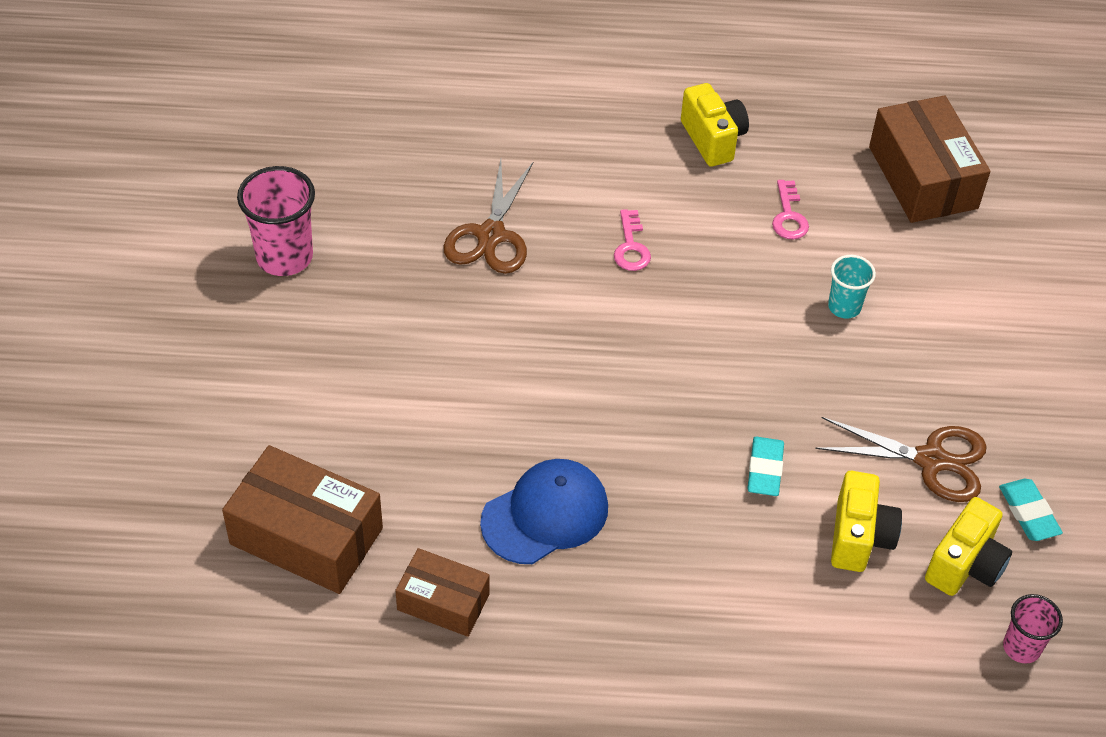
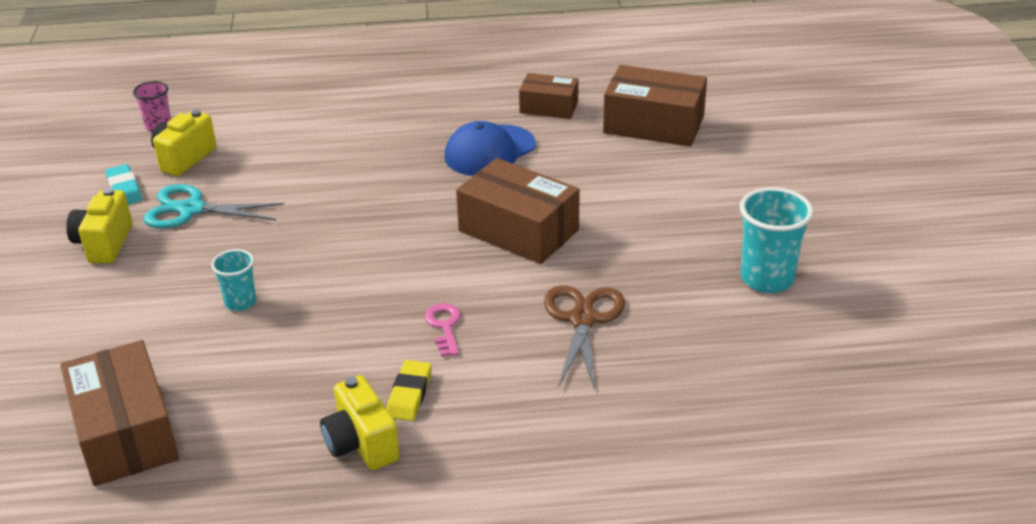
camera: 175 degrees right, 15 degrees down
(284, 257) = (767, 279): pink cup -> turquoise cup
(533, 365) = (518, 230): none -> brown box
(669, 179) = (409, 394): none -> yellow eraser
(765, 469) = (325, 190): turquoise eraser -> none
(789, 216) = (283, 374): pink key -> none
(859, 537) = (259, 164): yellow camera -> yellow camera (104, 244)
(931, 460) = (191, 209): brown scissors -> turquoise scissors

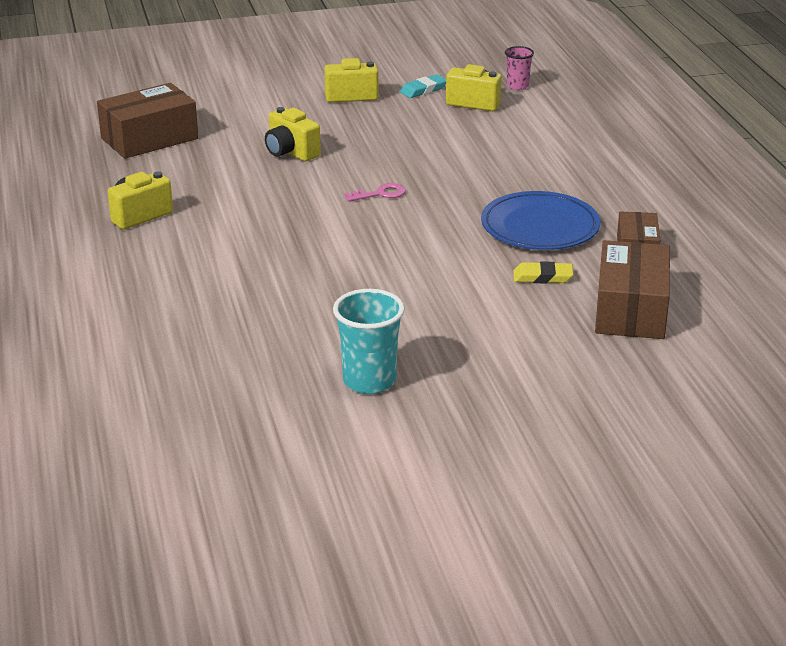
camera: 80 degrees right, 5 degrees down
(191, 209) = (404, 117): turquoise scissors -> none
(240, 302) = (291, 152): turquoise cup -> yellow camera
(409, 394) = (192, 226): yellow eraser -> yellow eraser (542, 277)
(444, 326) = (273, 231): pink key -> pink key (380, 194)
(489, 151) = (540, 227): blue cap -> blue plate
(518, 230) = (414, 251): brown box -> none
(582, 319) = (292, 290): brown scissors -> none

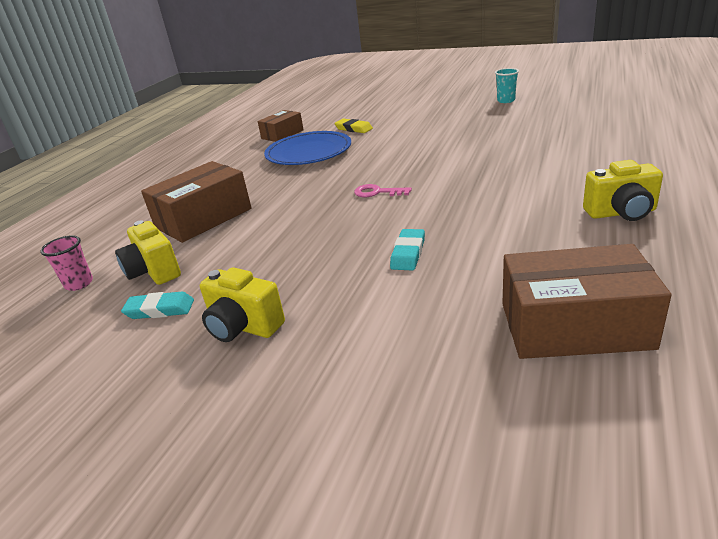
camera: 140 degrees left, 0 degrees up
(291, 152) = (408, 253): yellow camera -> turquoise eraser
(369, 381) = (506, 100): turquoise cup -> turquoise cup, size x0.59
(631, 310) = (337, 112): brown box -> brown box (203, 218)

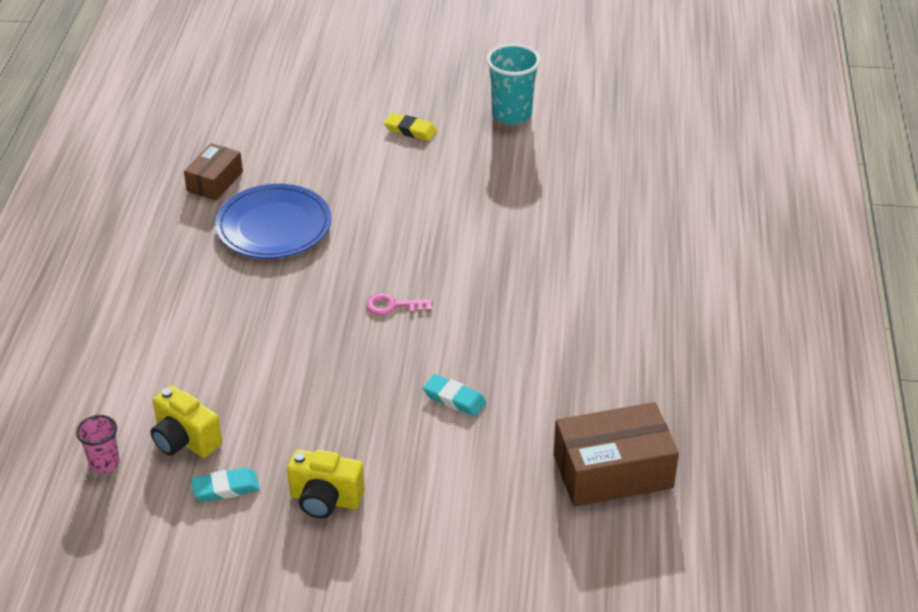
camera: 20 degrees left, 10 degrees up
(203, 218) = (194, 355): brown box -> none
(353, 129) = (317, 172): yellow eraser -> yellow eraser (410, 130)
(408, 253) = (454, 399): turquoise eraser -> turquoise eraser turned 60 degrees counterclockwise
(506, 100) = (511, 114): turquoise cup -> turquoise cup, size x1.71
(621, 213) = (650, 334): yellow camera -> none

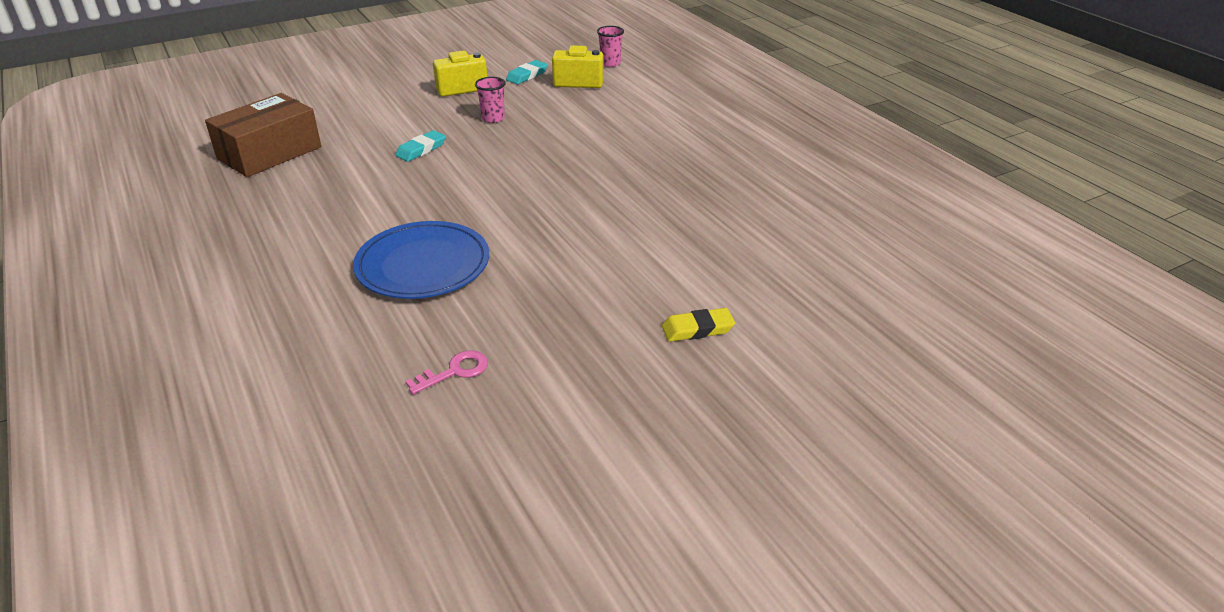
camera: 145 degrees right, 5 degrees down
(215, 181) = (800, 204): brown box -> none
(274, 226) = (697, 194): blue plate -> blue plate (423, 265)
(342, 417) = (493, 118): none -> pink cup
(393, 306) = (527, 180): pink key -> pink key (454, 371)
(454, 399) = (421, 149): turquoise eraser -> turquoise eraser turned 45 degrees counterclockwise
(511, 114) = (603, 406): turquoise cup -> none

